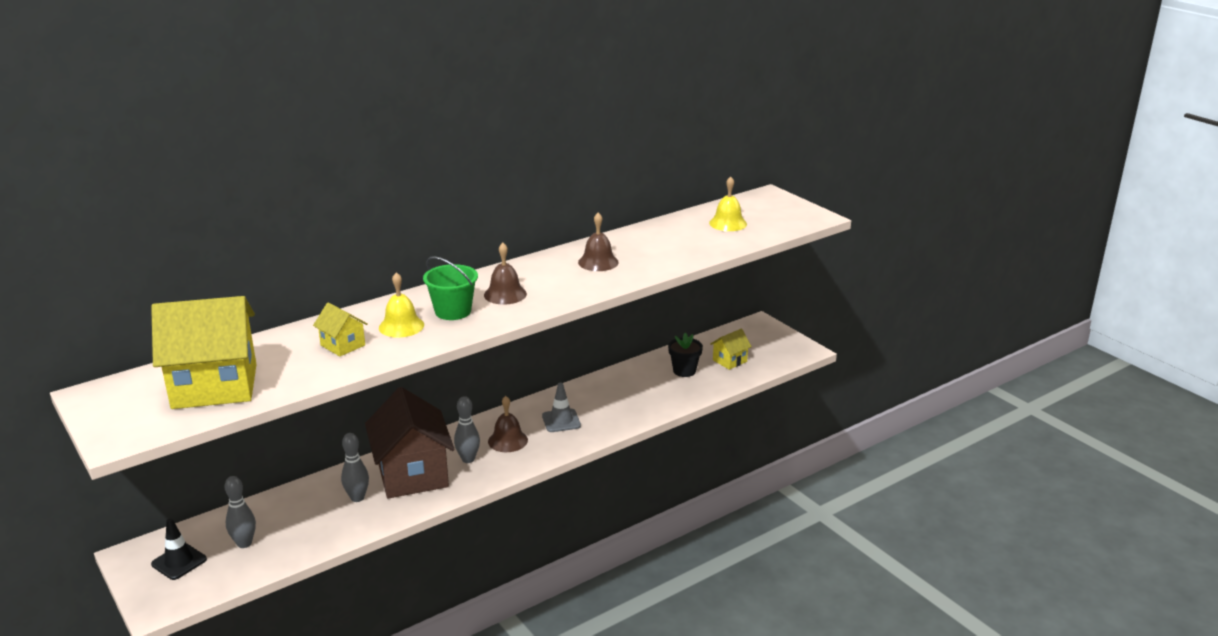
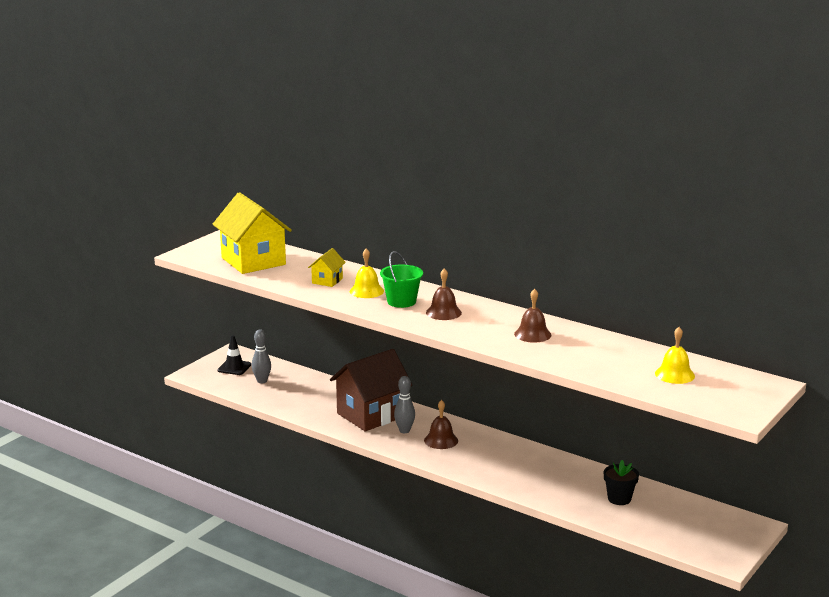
camera: 70 degrees right, 5 degrees down
(357, 498) = (331, 403): grey bowling pin -> none
(561, 421) = (486, 456): grey traffic cone -> none
(730, 361) = (661, 520): yellow house -> none

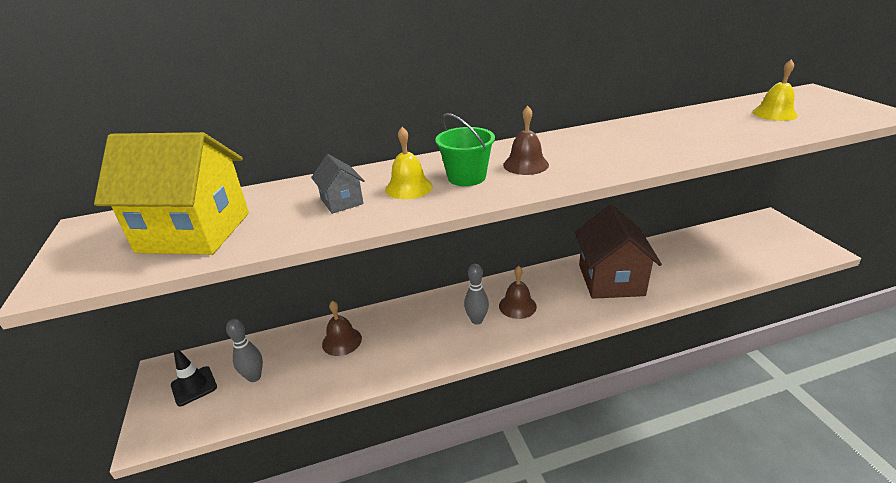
camera: 50 degrees left, 10 degrees up
(327, 281) = (342, 201): yellow house -> grey house
(371, 415) = (423, 328): brown house -> brown house (610, 280)
(532, 334) = (630, 141): brown bell -> brown bell (342, 341)
(619, 499) = (696, 257): black flower pot -> none

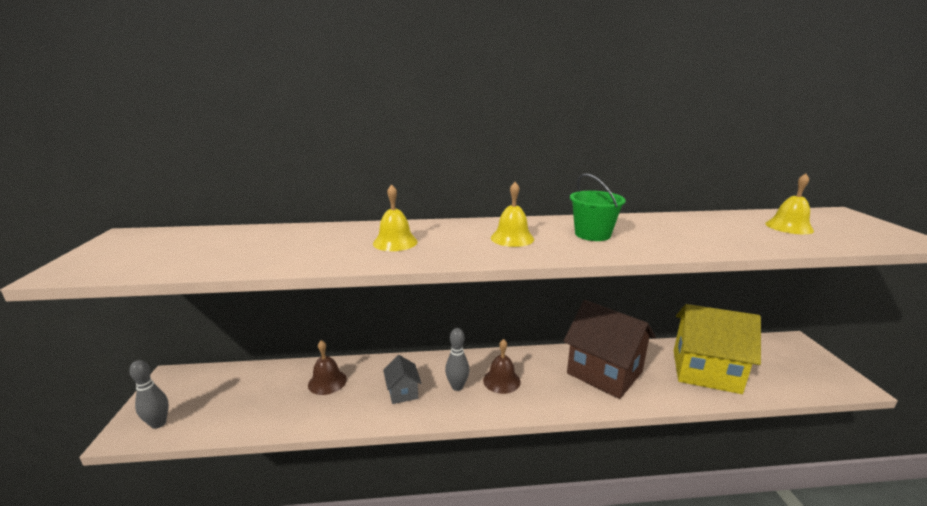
camera: 10 degrees right, 10 degrees down
(194, 232) = (197, 251): yellow house -> yellow house (705, 371)
(194, 386) = (186, 396): black traffic cone -> none
(254, 377) = (238, 398): grey bowling pin -> grey bowling pin (158, 423)
(342, 201) = (331, 245): grey house -> grey house (403, 392)
(466, 177) = (451, 241): green bucket -> green bucket (592, 234)
(525, 164) = (512, 238): brown bell -> yellow bell
(610, 280) = (604, 373): brown house -> brown house turned 60 degrees counterclockwise

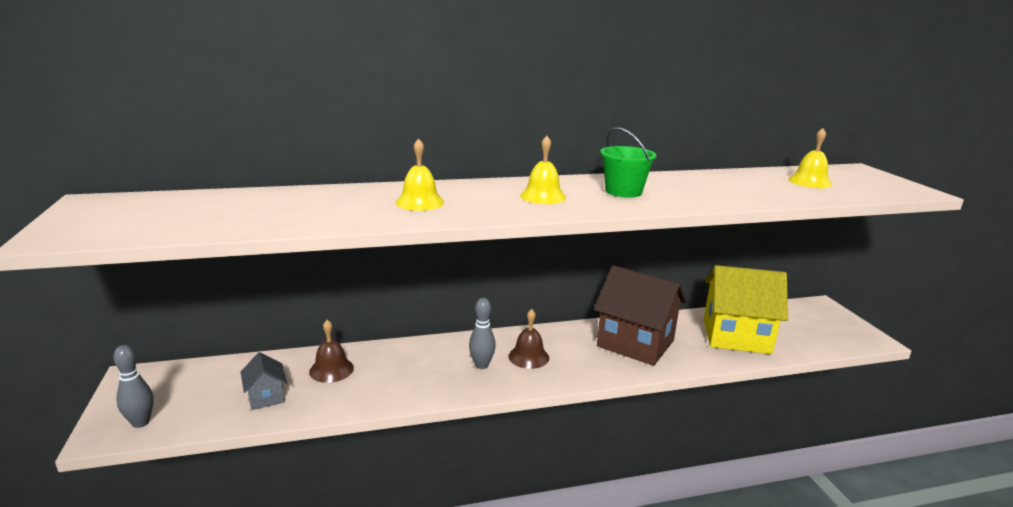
camera: 10 degrees left, 0 degrees up
(403, 392) = (422, 374): grey house -> grey house (266, 397)

